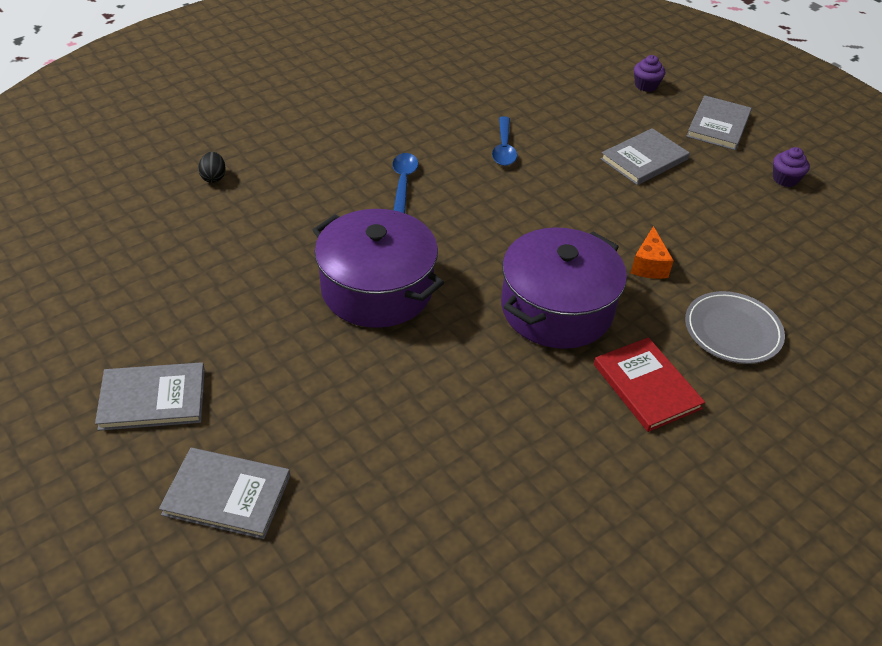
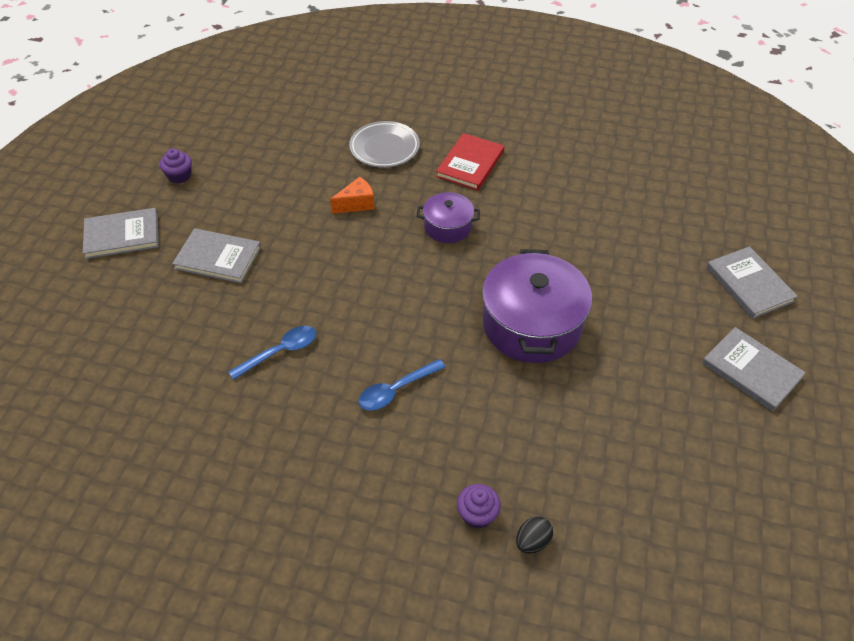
camera: 125 degrees left, 5 degrees up
(556, 308) = (448, 227): purple pot -> purple pot, size x0.53
(646, 85) = (80, 307): purple cupcake -> purple cupcake (477, 514)

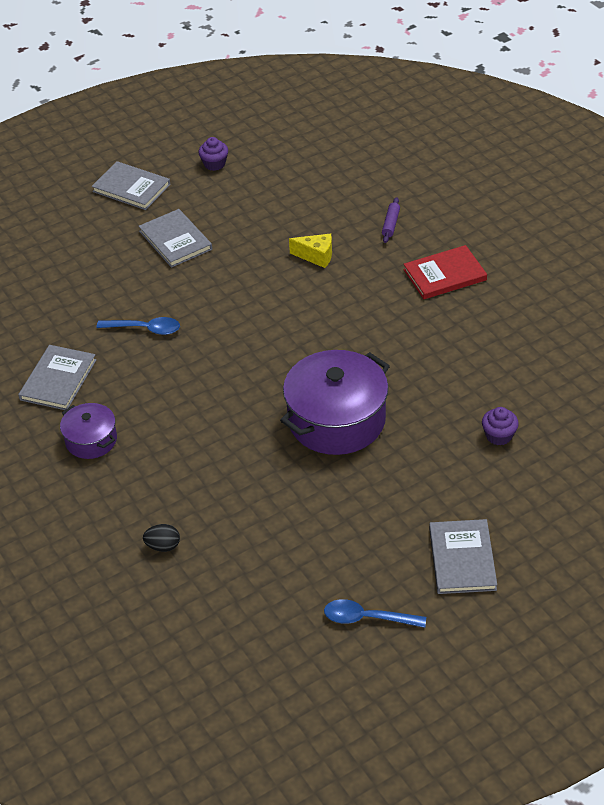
camera: 45 degrees right, 5 degrees down
(357, 204) = (316, 256): orange cheese -> yellow cheese
(384, 148) = (391, 224): grey plate -> purple rolling pin
(396, 390) = (189, 401): blue spoon -> blue spoon (367, 618)
(448, 227) = (364, 313): purple pot -> purple pot (91, 440)
(477, 514) = (149, 507): purple cupcake -> purple cupcake (499, 436)
(749, 284) = (553, 503): grey book -> grey book (58, 380)

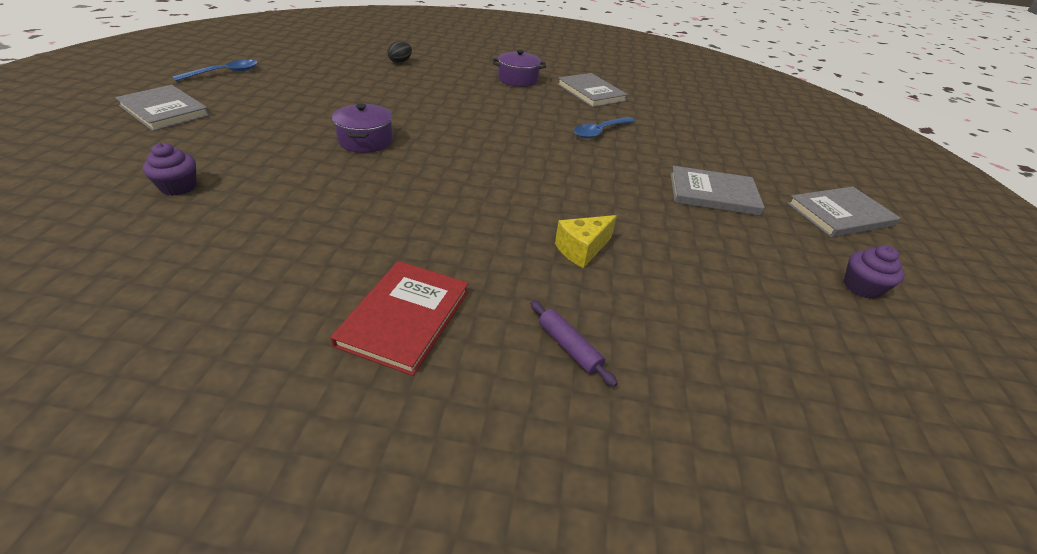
camera: 125 degrees right, 5 degrees down
(336, 420) = (365, 141): purple pot -> purple pot, size x0.53

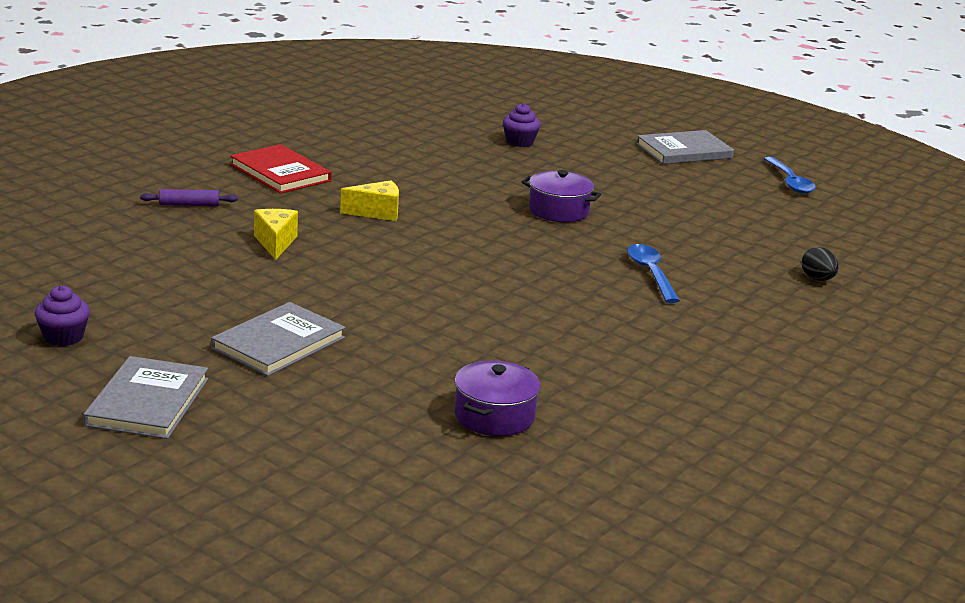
camera: 120 degrees right, 15 degrees down
(456, 218) = (377, 213): none -> yellow cheese
(518, 79) = (714, 344): purple pot -> purple pot (494, 416)
(591, 92) = (632, 387): grey book -> none
(600, 132) = (487, 338): blue spoon -> blue spoon (650, 273)

